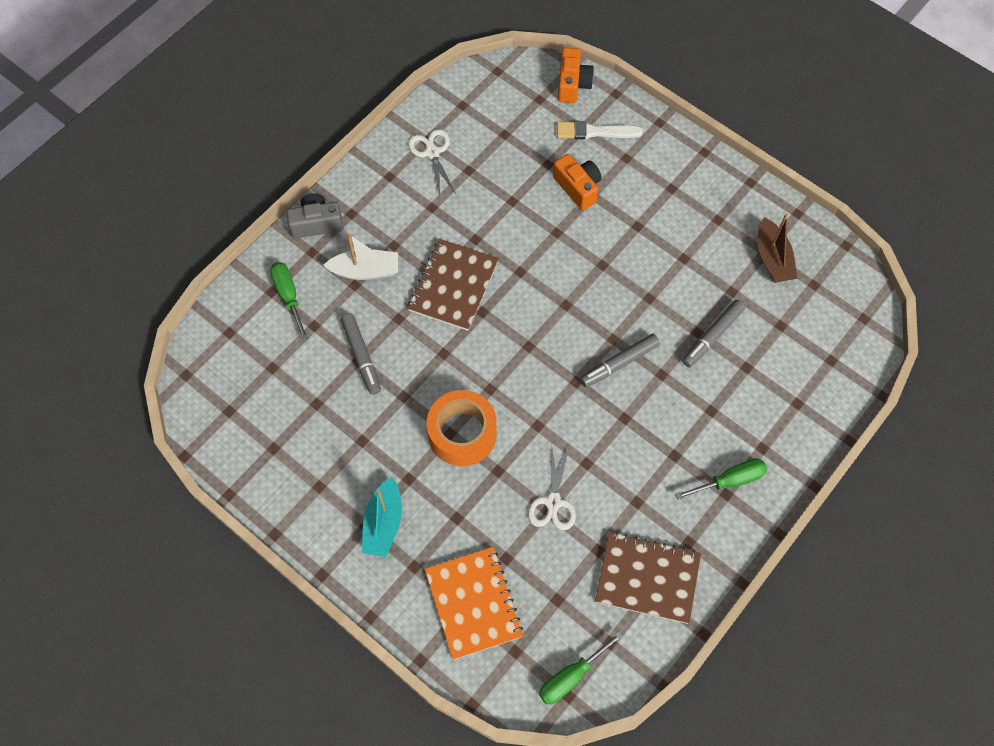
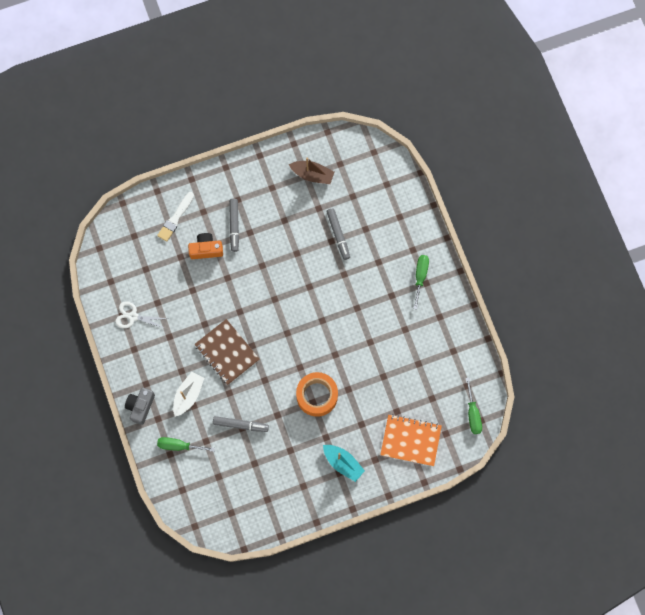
camera: 60 degrees left, 10 degrees up
(553, 502) = (381, 371): white scissors -> none
(572, 84) = (135, 211): orange camera -> none
(619, 363) = (325, 292): grey marker -> grey marker (234, 226)
(647, 578) = (446, 348): brown notebook -> none

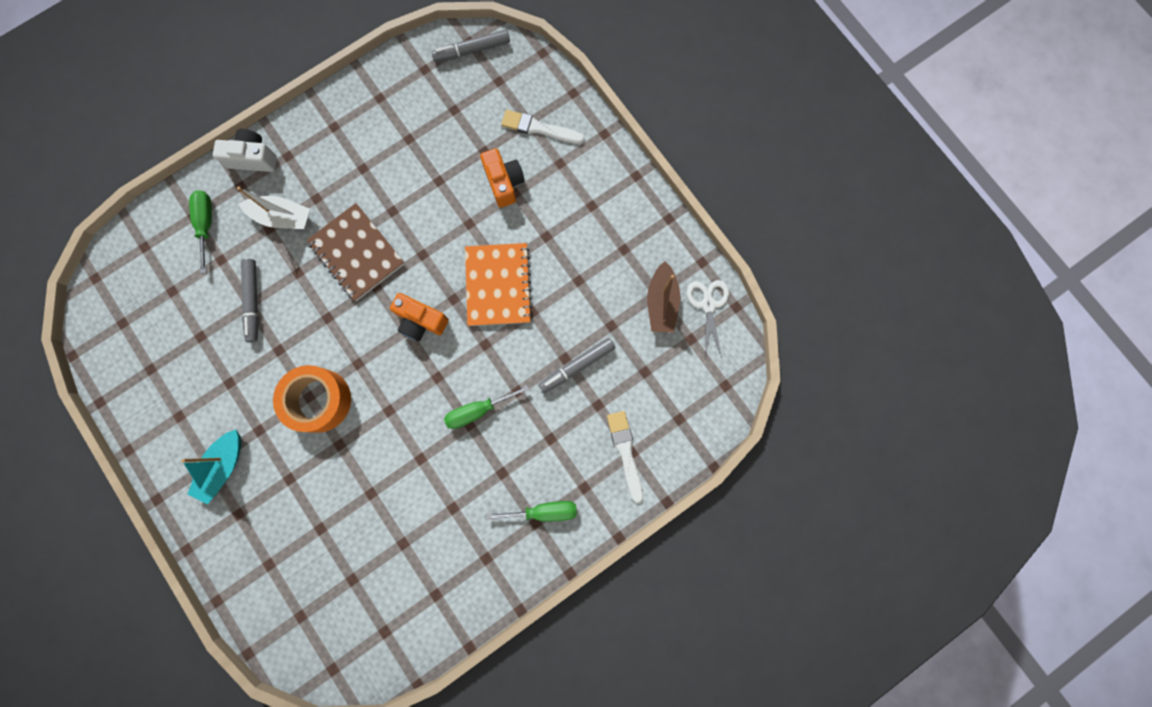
camera: 75 degrees right, 5 degrees up
(133, 316) = (380, 112): white scissors -> white scissors (708, 305)
(140, 406) = (253, 158): grey camera -> white camera
(227, 352) = (357, 253): brown notebook -> brown notebook turned 75 degrees counterclockwise
(234, 226) = (549, 212): grey marker -> grey marker (472, 50)
(283, 322) = (421, 321): none -> orange camera
(398, 220) = (625, 452): none -> white brush
(410, 440) = (278, 562): orange notebook -> orange notebook (498, 285)
(473, 414) = (340, 653): green screwdriver -> green screwdriver (478, 410)

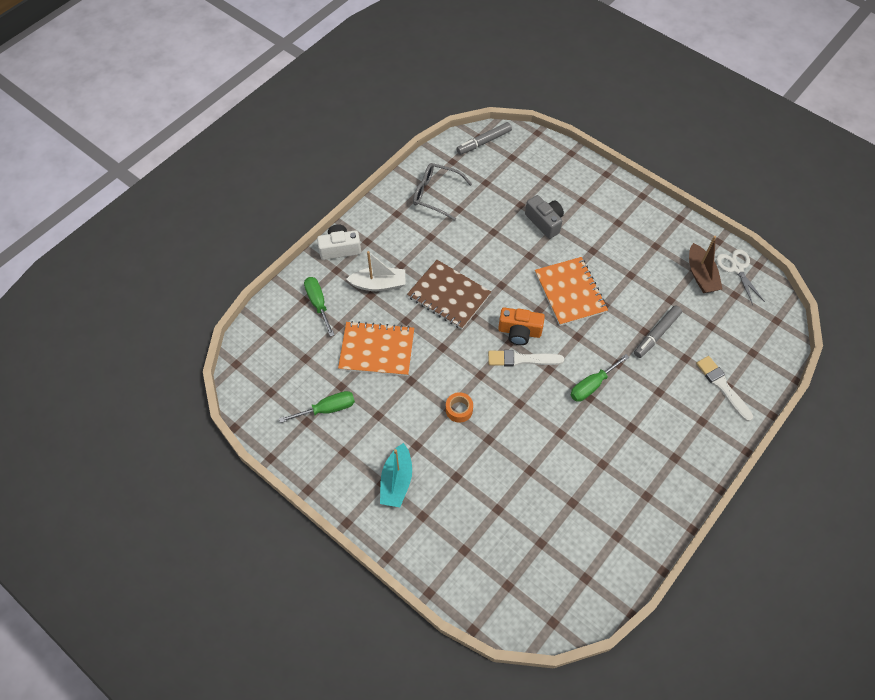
camera: 15 degrees left, 20 degrees down
(253, 301) = (377, 350): grey marker -> orange notebook
(319, 400) = (459, 410): orange tape -> orange tape, size x0.49
(388, 111) = (436, 194): none -> grey glasses
(504, 182) = (544, 222): orange camera -> grey camera
(539, 128) = (556, 181): white brush -> white brush (522, 359)
(543, 511) = (677, 447): green screwdriver -> green screwdriver (327, 409)

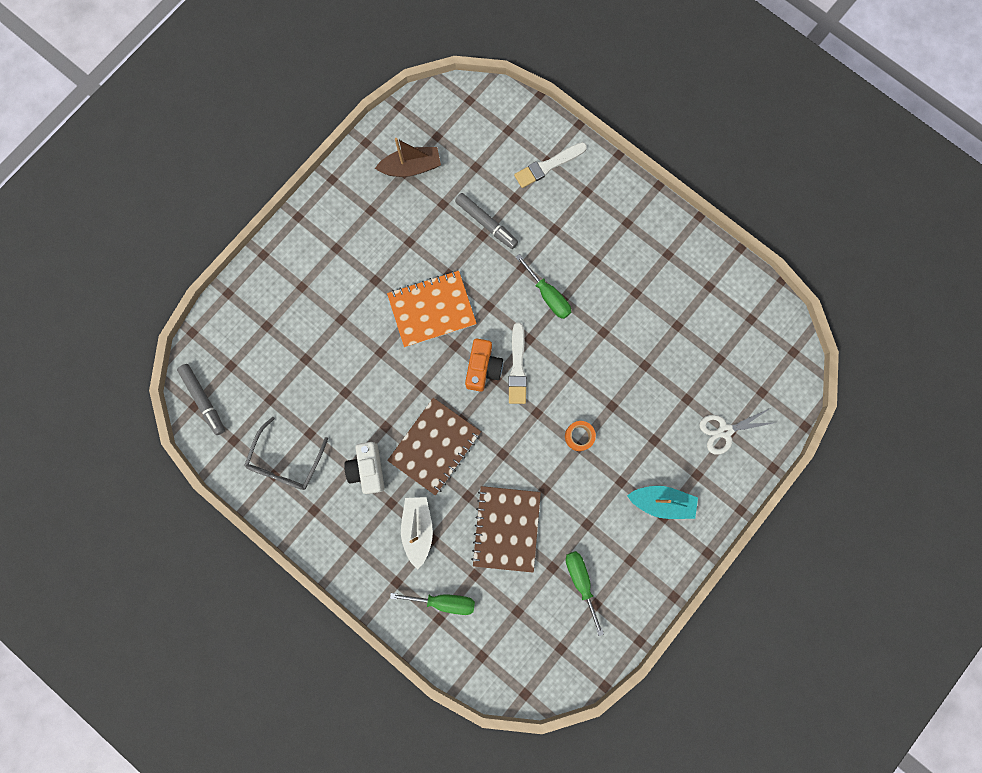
camera: 90 degrees left, 20 degrees up
(318, 303) = (444, 601): green screwdriver -> green screwdriver turned 150 degrees counterclockwise
(340, 249) = (365, 579): white camera -> white camera (368, 469)
(377, 350) = (506, 528): orange notebook -> brown notebook
(544, 222) = (332, 331): grey camera -> none
(736, 268) = (403, 129): white scissors -> white scissors (725, 431)

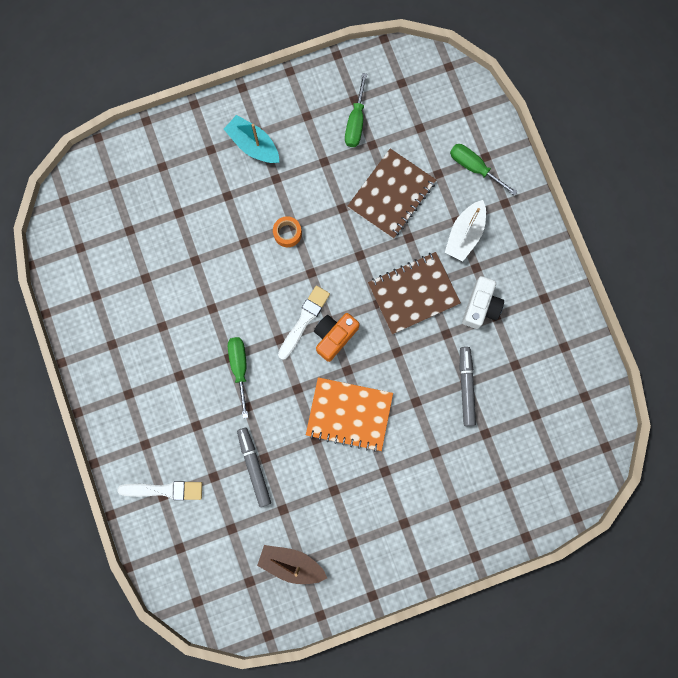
camera: 150 degrees left, 0 degrees up
(204, 400) = (594, 448): grey marker -> grey marker (466, 387)
(286, 461) = (547, 352): grey glasses -> none
(725, 431) = (165, 170): white scissors -> none

